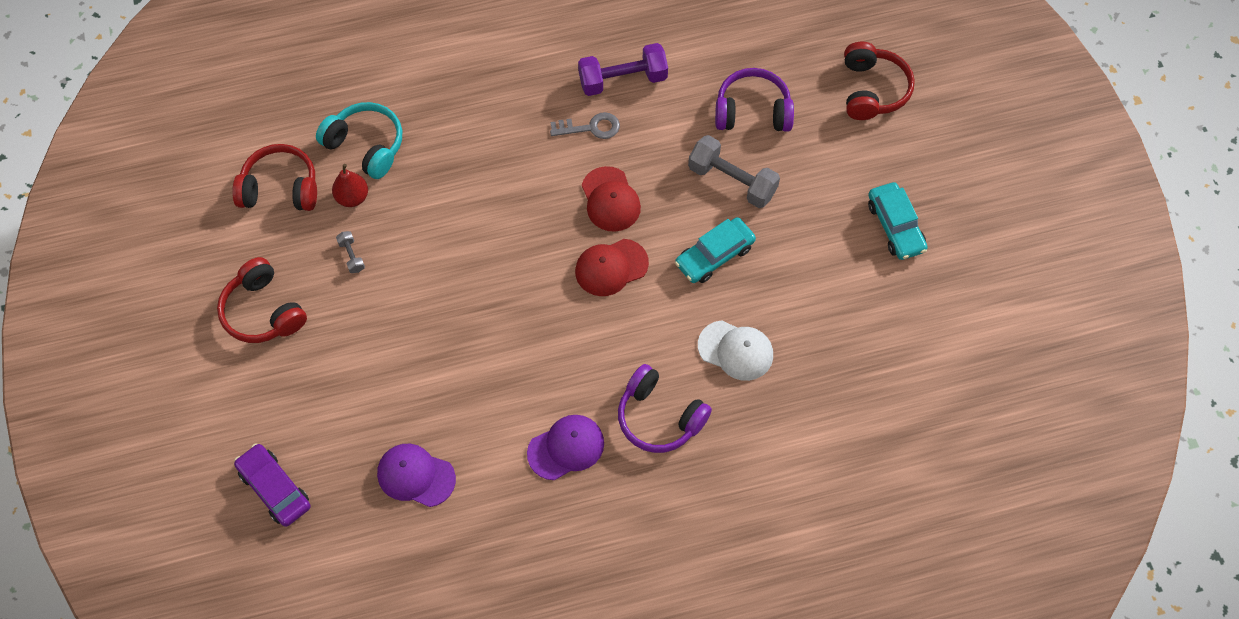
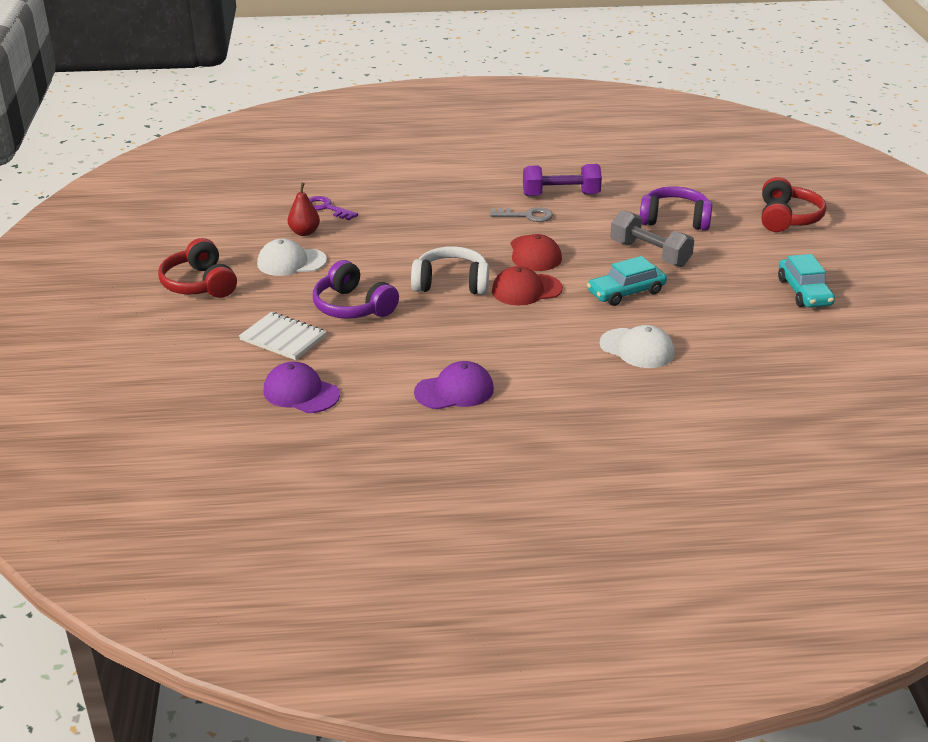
camera: 10 degrees right, 30 degrees down
(275, 488) = (162, 386): purple car -> none
(280, 188) = (244, 222): red headphones -> none
(351, 256) = (291, 262): grey dumbbell -> white cap
(366, 146) = (326, 208): turquoise headphones -> purple key
(376, 391) = (283, 338): none -> white notebook
(531, 268) = (451, 283): none -> white headphones
(659, 417) = (552, 381): purple headphones -> purple headphones (353, 307)

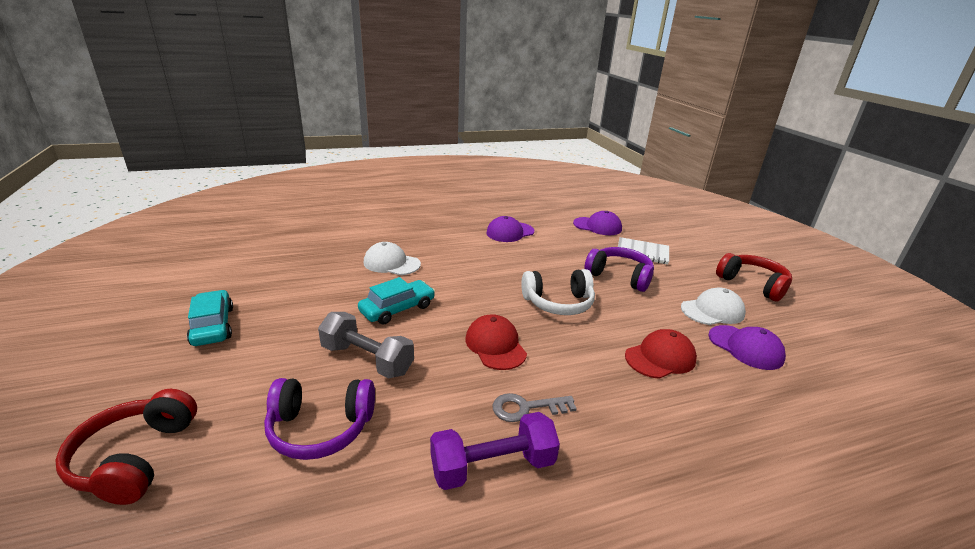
camera: 165 degrees right, 5 degrees down
(304, 232) = (745, 347): red pear -> purple cap
(326, 208) = (769, 389): purple key -> none
(526, 290) = (490, 303): red cap -> red cap (660, 357)

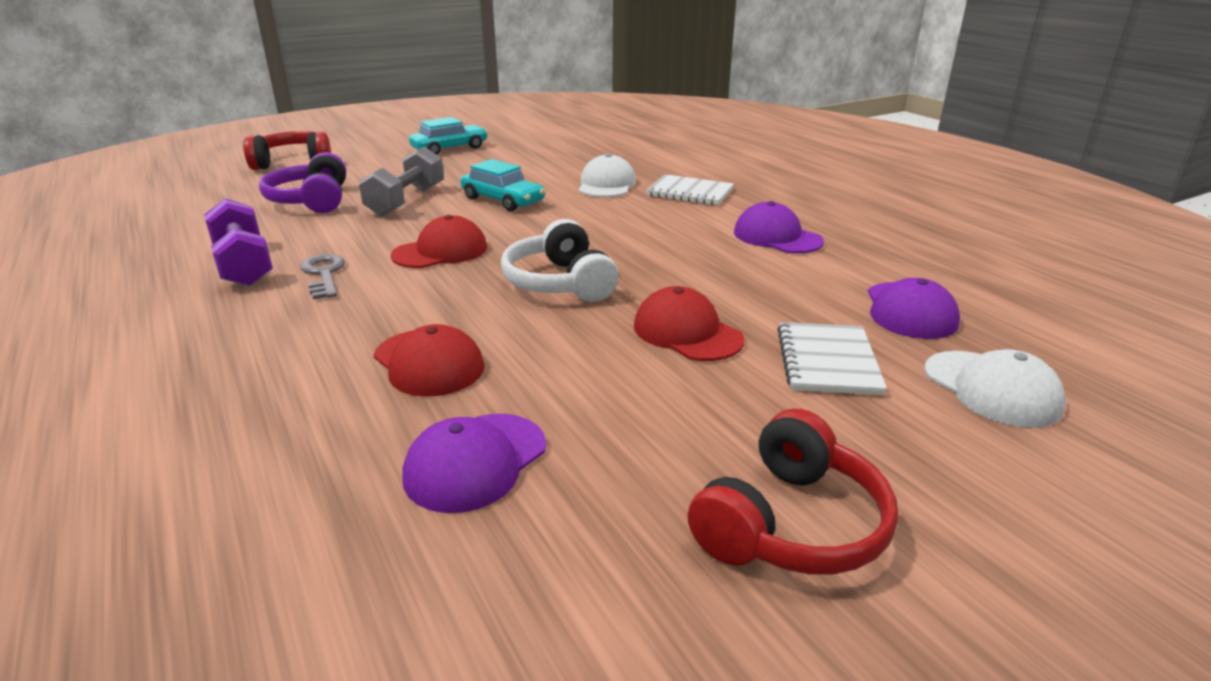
camera: 80 degrees right, 0 degrees up
(427, 240) = (690, 192): none -> white notebook
(619, 276) = (687, 332): purple headphones -> red cap
(712, 311) = (606, 434): white cap -> white cap (991, 389)

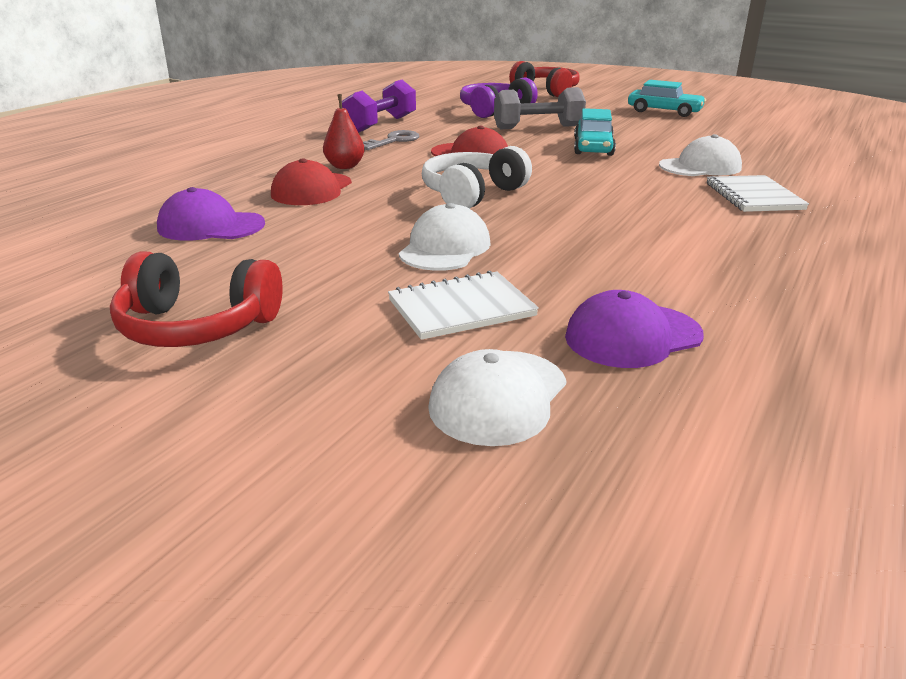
camera: 60 degrees right, 0 degrees up
(373, 324) = (345, 166): none -> red pear
(687, 332) = (445, 248): red cap -> white cap
(777, 237) = (714, 249): purple cap -> none

